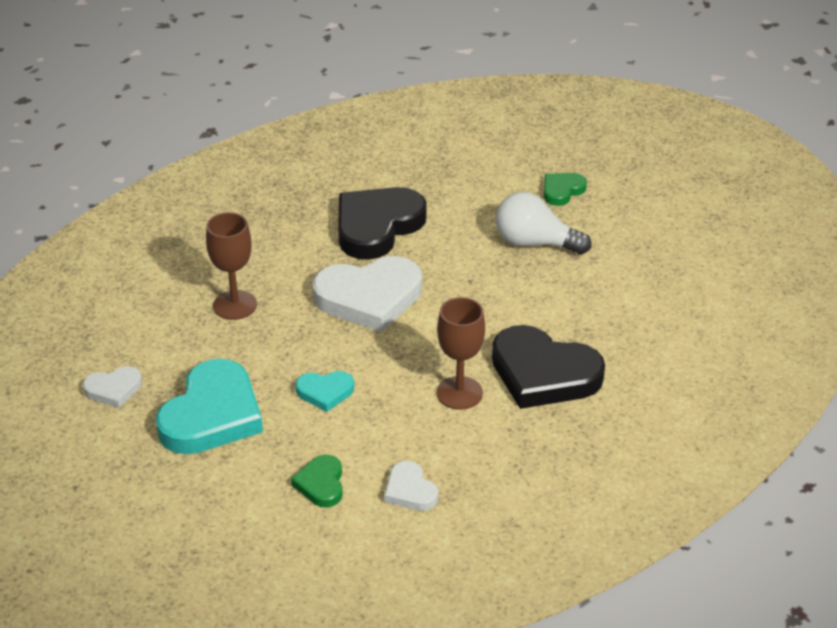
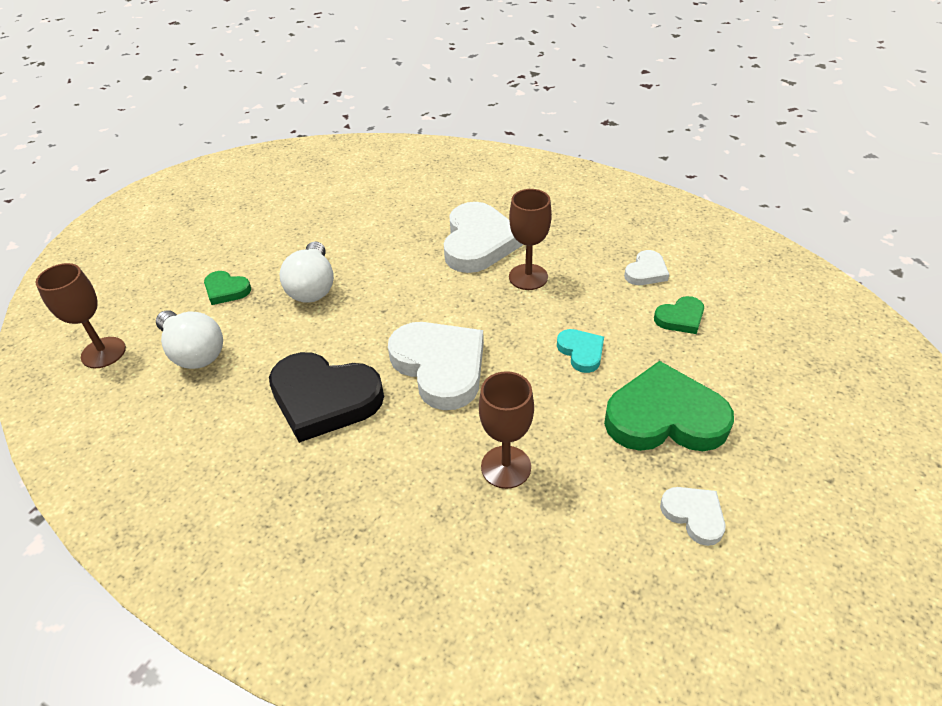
camera: 110 degrees left, 5 degrees up
(212, 415) = (664, 417): turquoise heart -> green heart
(483, 166) = (194, 352): none -> white light bulb
(513, 122) = (103, 352): none -> brown goblet
(543, 374) = (478, 242): black heart -> white heart

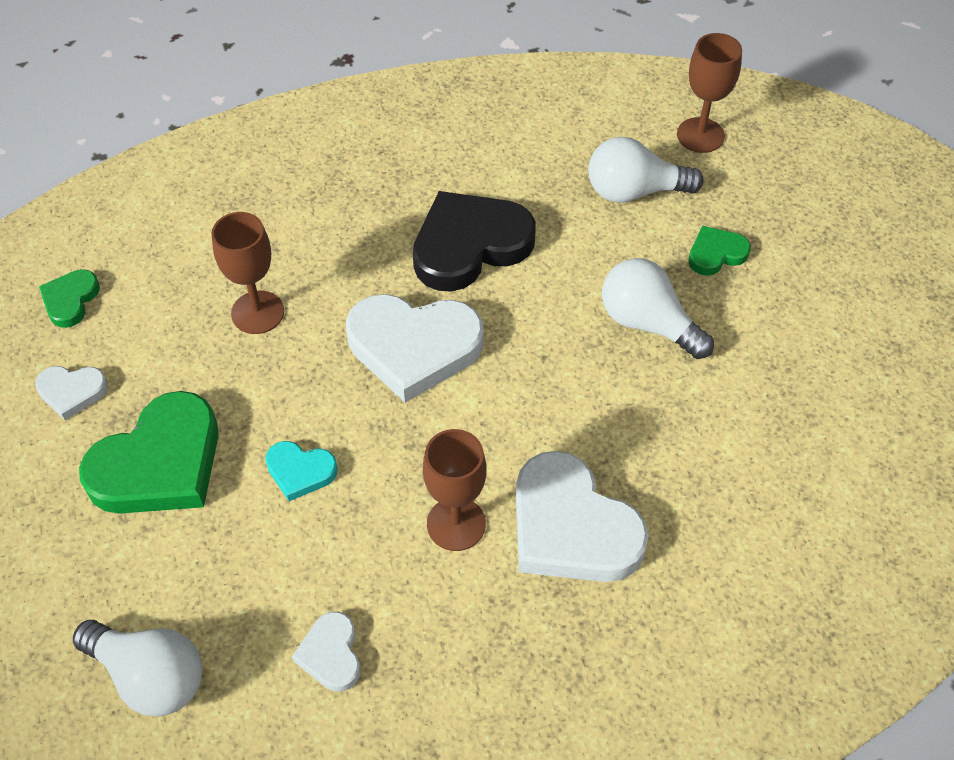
camera: 130 degrees right, 10 degrees up
(680, 318) = (233, 608): green heart -> green heart (70, 300)
(751, 319) = (150, 676): none -> white light bulb

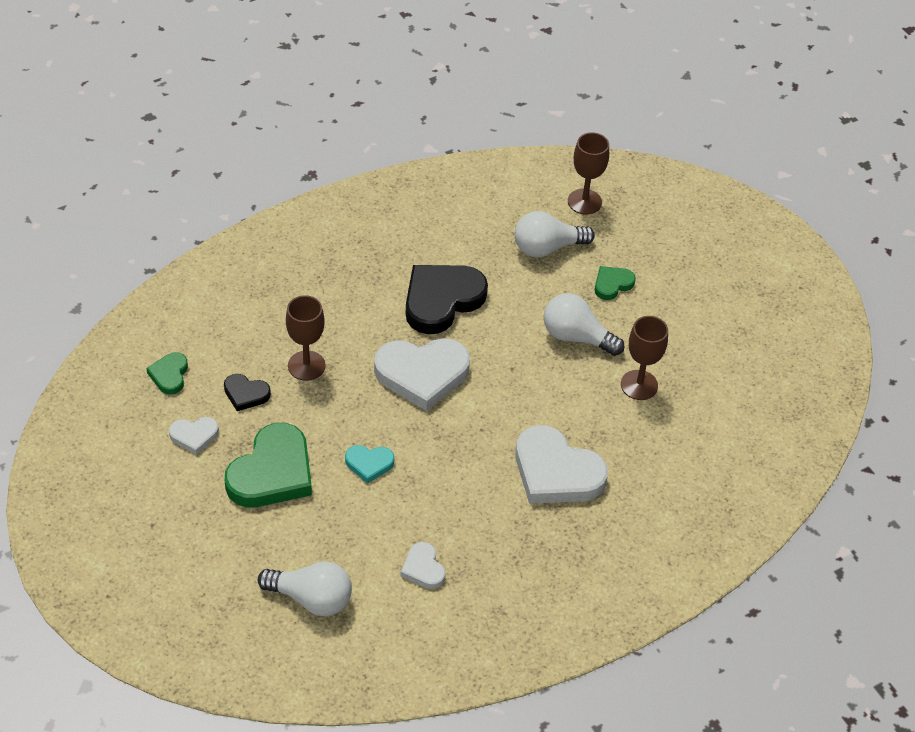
camera: 15 degrees left, 5 degrees down
(162, 341) = (246, 394): none -> black heart
(456, 524) = (481, 481): brown goblet -> brown goblet (639, 385)

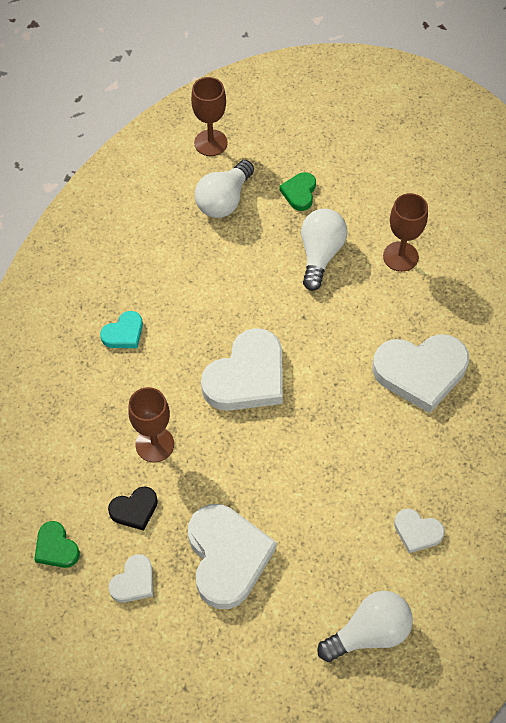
camera: 40 degrees left, 10 degrees up
(272, 472) = (227, 557): green heart -> white heart
(369, 464) = (289, 483): turquoise heart -> turquoise heart (124, 333)
(441, 300) = (195, 304): black heart -> none
(576, 337) = (320, 254): white light bulb -> white light bulb turned 120 degrees clockwise

